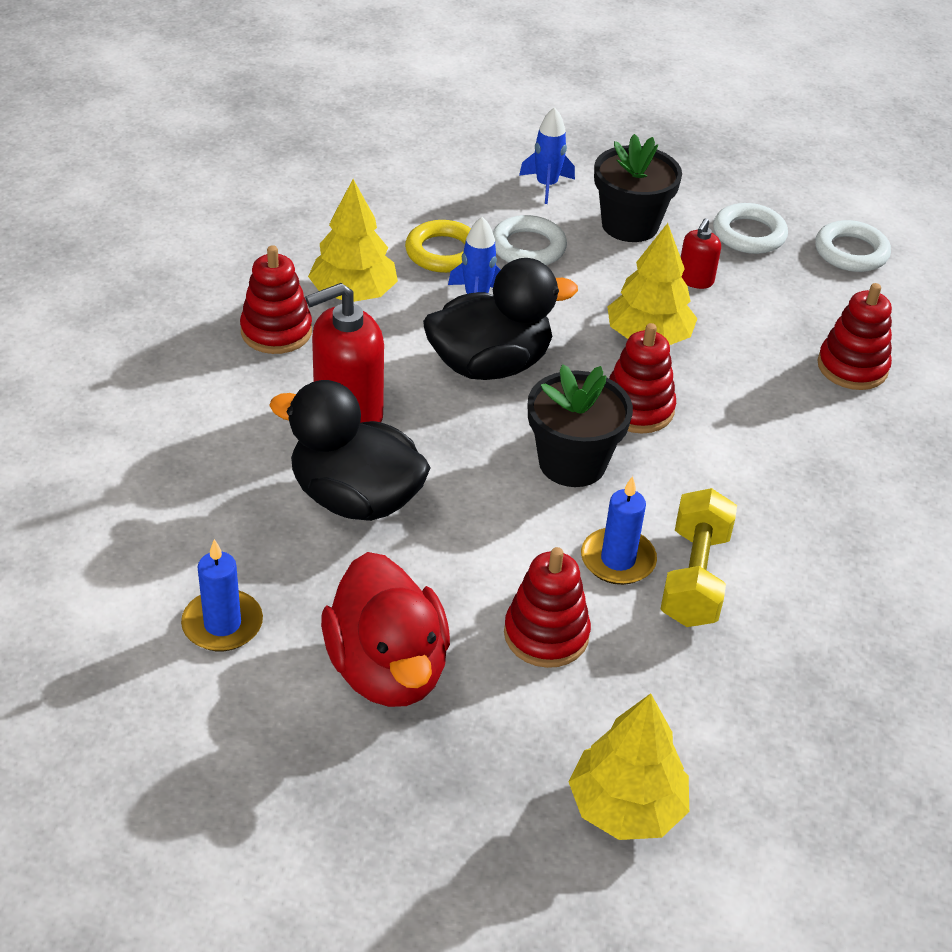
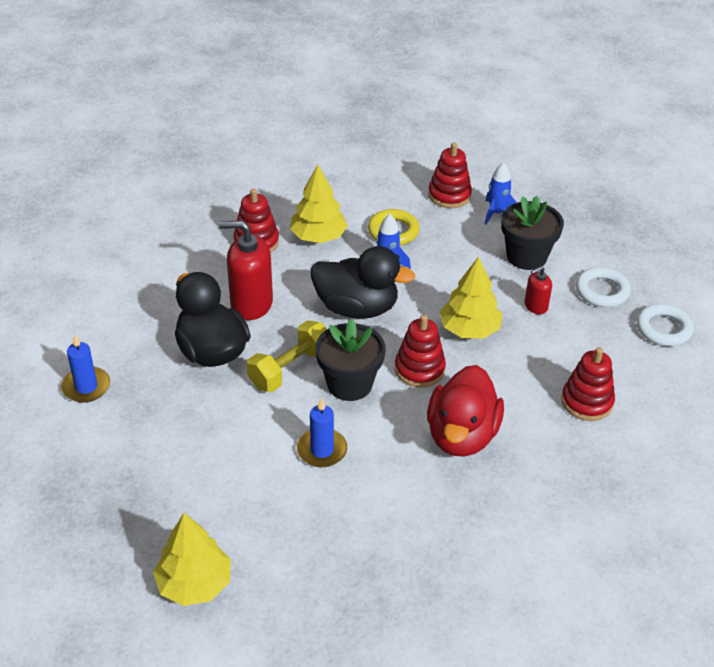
camera: 35 degrees right, 0 degrees up
(387, 669) = (143, 449): red duck -> red duck (462, 435)
(528, 247) = (447, 247): white ring -> none
(546, 634) = (242, 471): red stacking toy -> red stacking toy (449, 195)
(694, 578) = (356, 481): yellow dumbbell -> yellow dumbbell (290, 369)

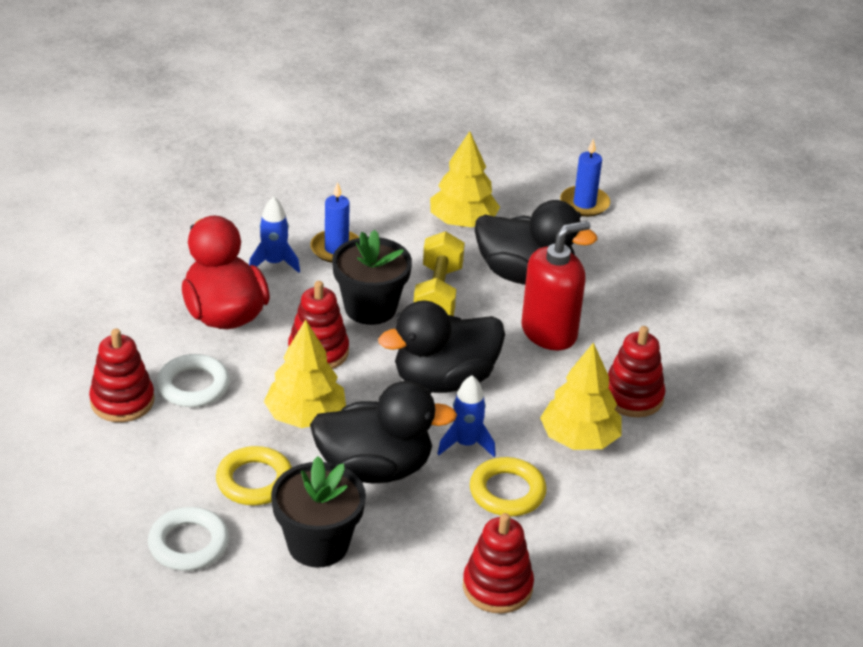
camera: 140 degrees right, 5 degrees down
(194, 584) = (334, 138): yellow tree -> yellow tree (463, 222)
(456, 278) = (375, 468): none -> black duck
(496, 213) = (411, 592): blue rocket -> blue rocket (274, 263)
(535, 306) = (254, 481): red soap dispenser -> yellow ring
(663, 329) = (81, 530): white ring -> white ring (193, 386)

